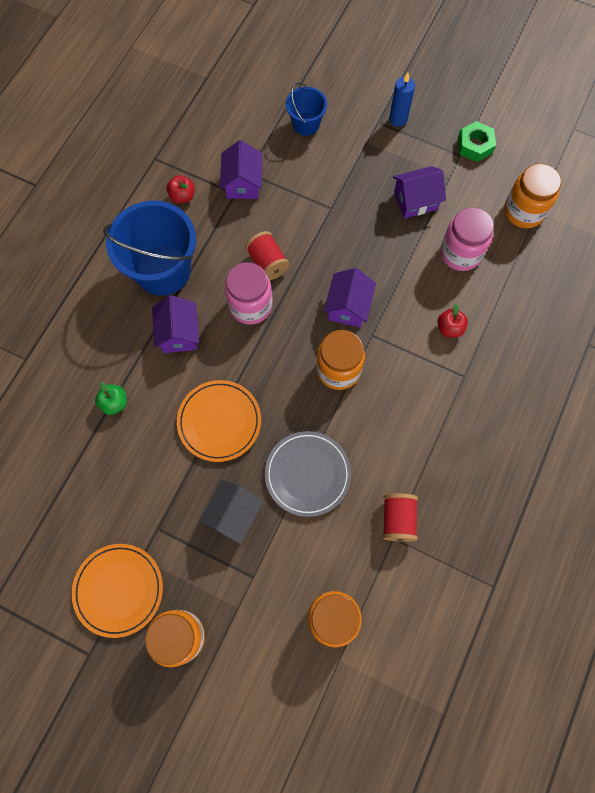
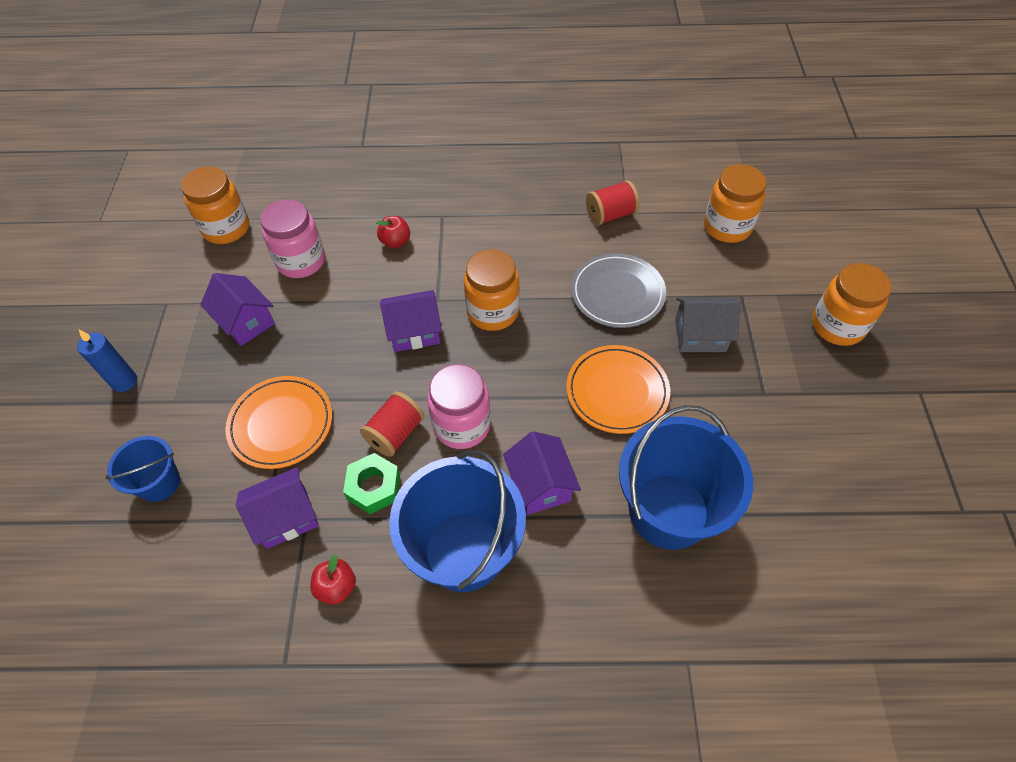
camera: 115 degrees left, 15 degrees down
(114, 403) = (668, 511): green apple -> blue bucket
(119, 590) = (846, 397): orange plate -> orange plate (281, 424)
(179, 334) = (540, 485): purple house -> purple house turned 75 degrees counterclockwise
(475, 145) = (147, 294): green nut -> green nut (373, 487)

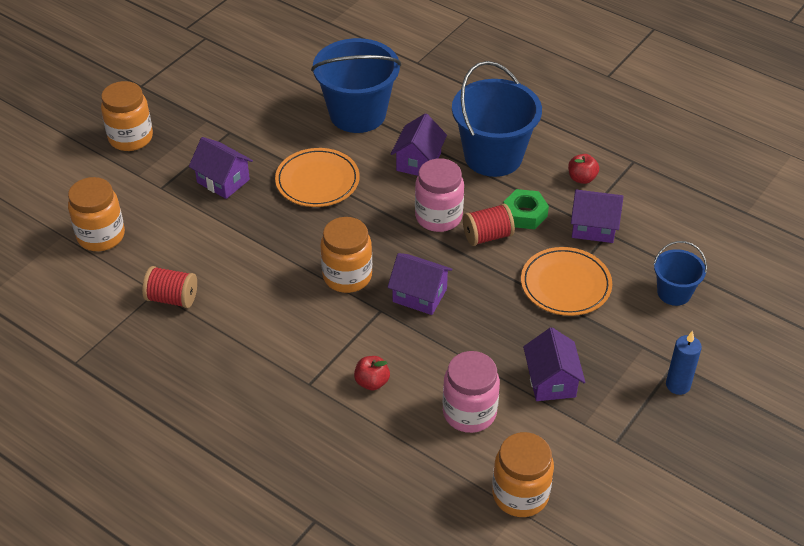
camera: 145 degrees left, 10 degrees down
(617, 293) = (243, 237): grey plate -> none
(700, 335) = (223, 181): grey house -> purple house

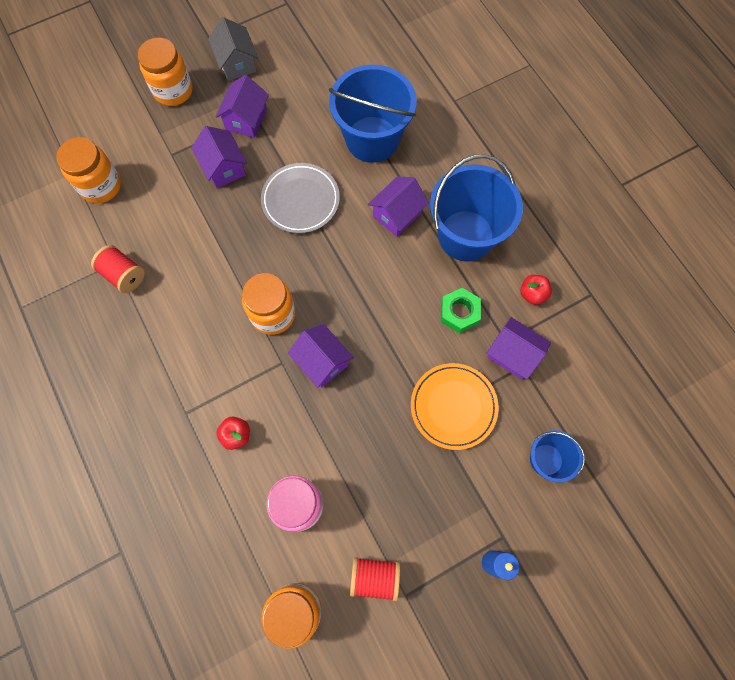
camera: 25 degrees right, 25 degrees up
(184, 97) = (237, 63): none -> grey house
(317, 181) = (300, 200): orange plate -> grey plate
(438, 217) = (382, 283): pink jar -> none
(487, 236) = (413, 323): red spool -> red spool (375, 577)
(551, 381) = (385, 505): purple house -> purple house (246, 119)

